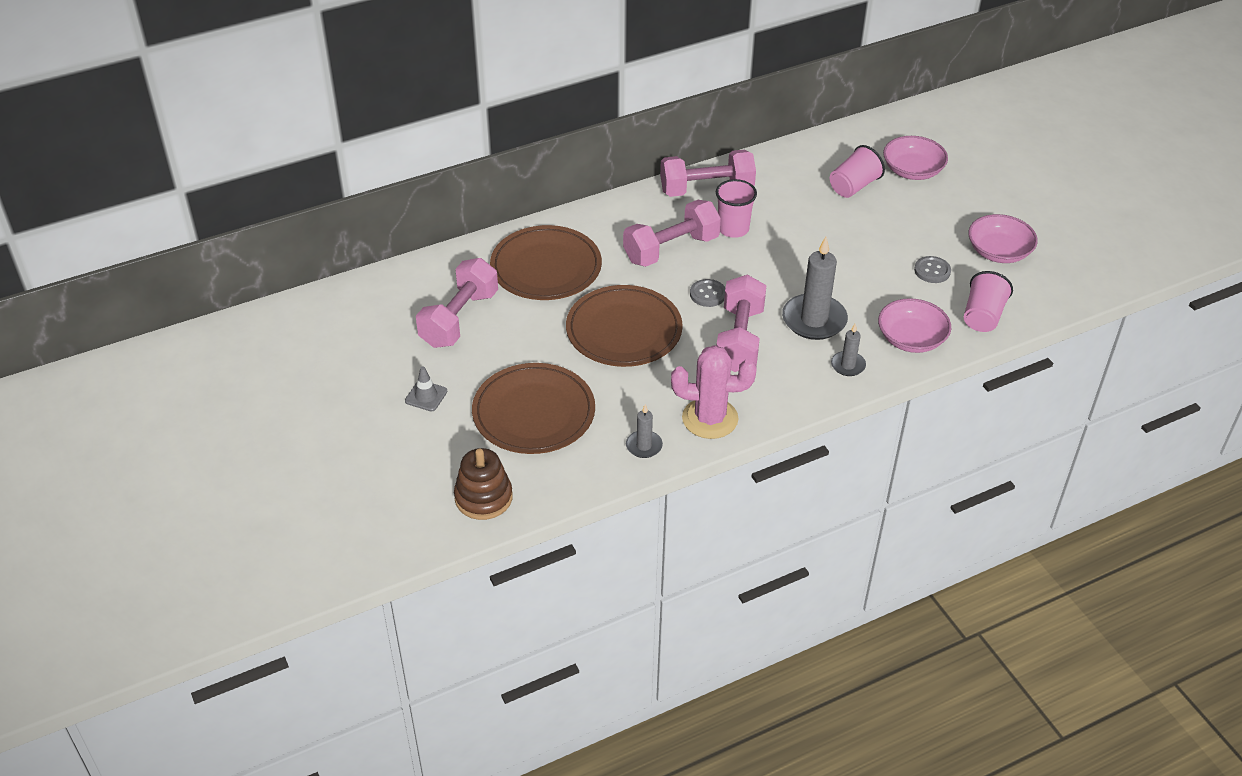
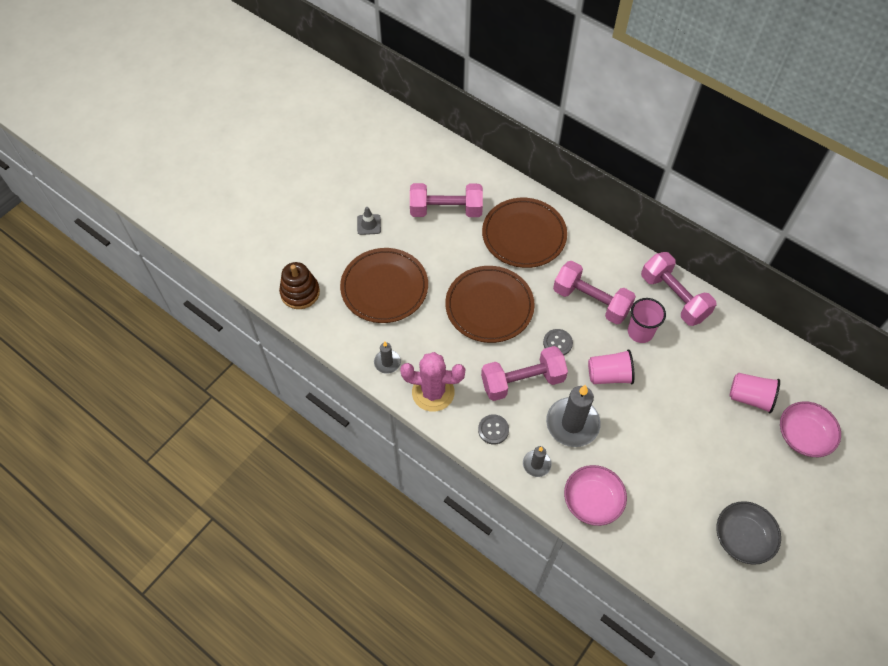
camera: 65 degrees right, 15 degrees up
(710, 418) = (433, 392): pink cactus -> pink cactus turned 60 degrees counterclockwise
(932, 271) = (683, 491): grey button -> grey button (493, 430)
(982, 316) = (651, 547): pink cup -> pink cup (609, 375)
(998, 251) = (742, 537): pink bowl -> grey bowl

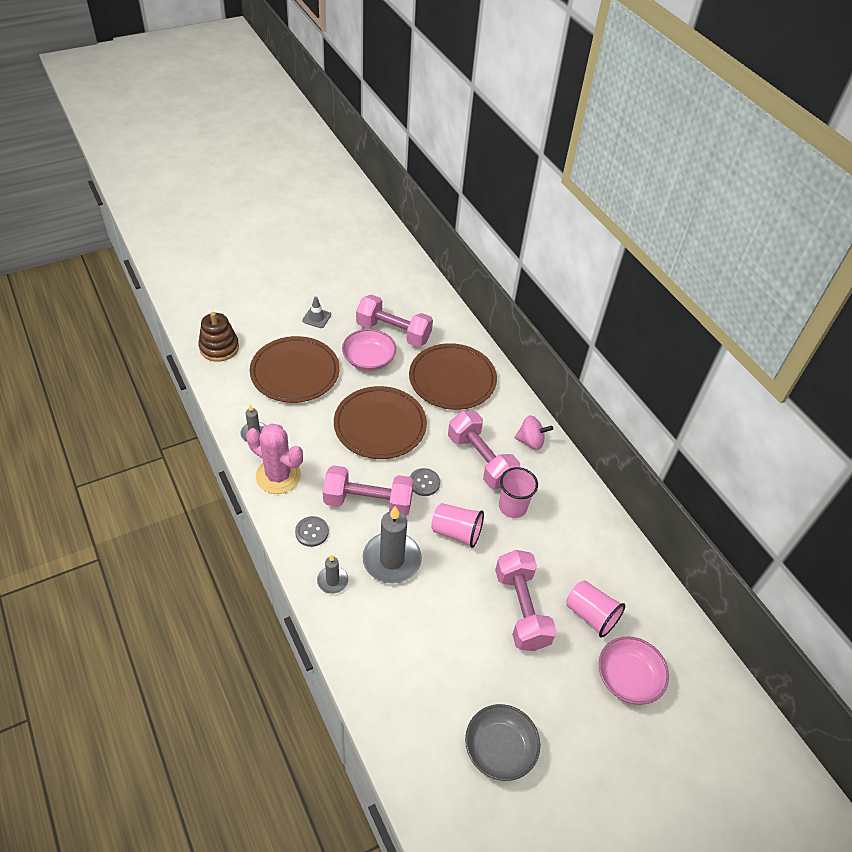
camera: 20 degrees right, 10 degrees down
(592, 500) = (365, 639): pink bowl -> pink bowl (369, 359)
(621, 265) = (530, 441): none -> pink spinning top
(674, 297) = (566, 490): pink dumbbell -> pink dumbbell (521, 609)

